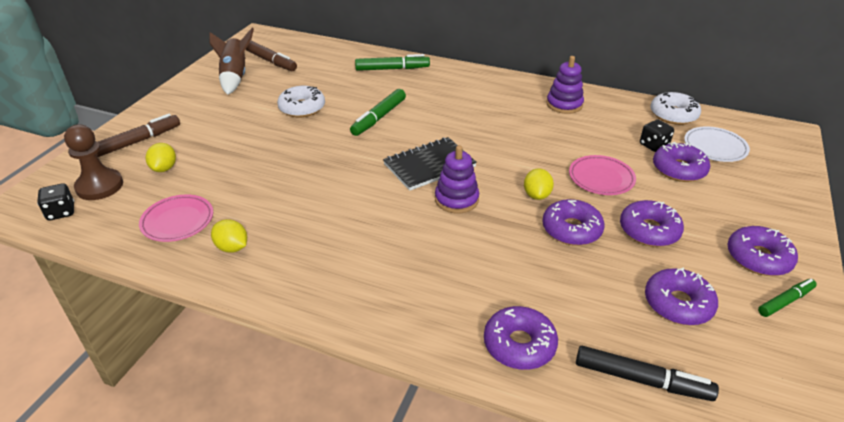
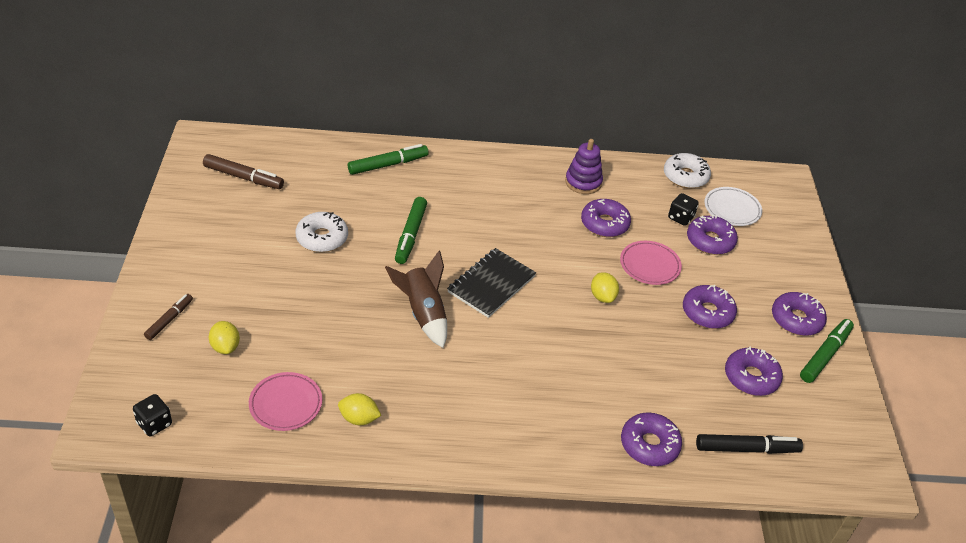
camera: 25 degrees left, 5 degrees up
(99, 186) = (171, 384): brown pawn -> none
(138, 141) = (169, 320): brown marker -> brown marker, size x0.65
(235, 77) = (217, 208): brown rocket -> brown rocket (423, 313)
(456, 199) = (535, 318): purple stacking toy -> none
(571, 229) = (646, 326): purple donut -> purple donut (604, 224)
(785, 301) = (825, 355): green marker -> green marker, size x1.55

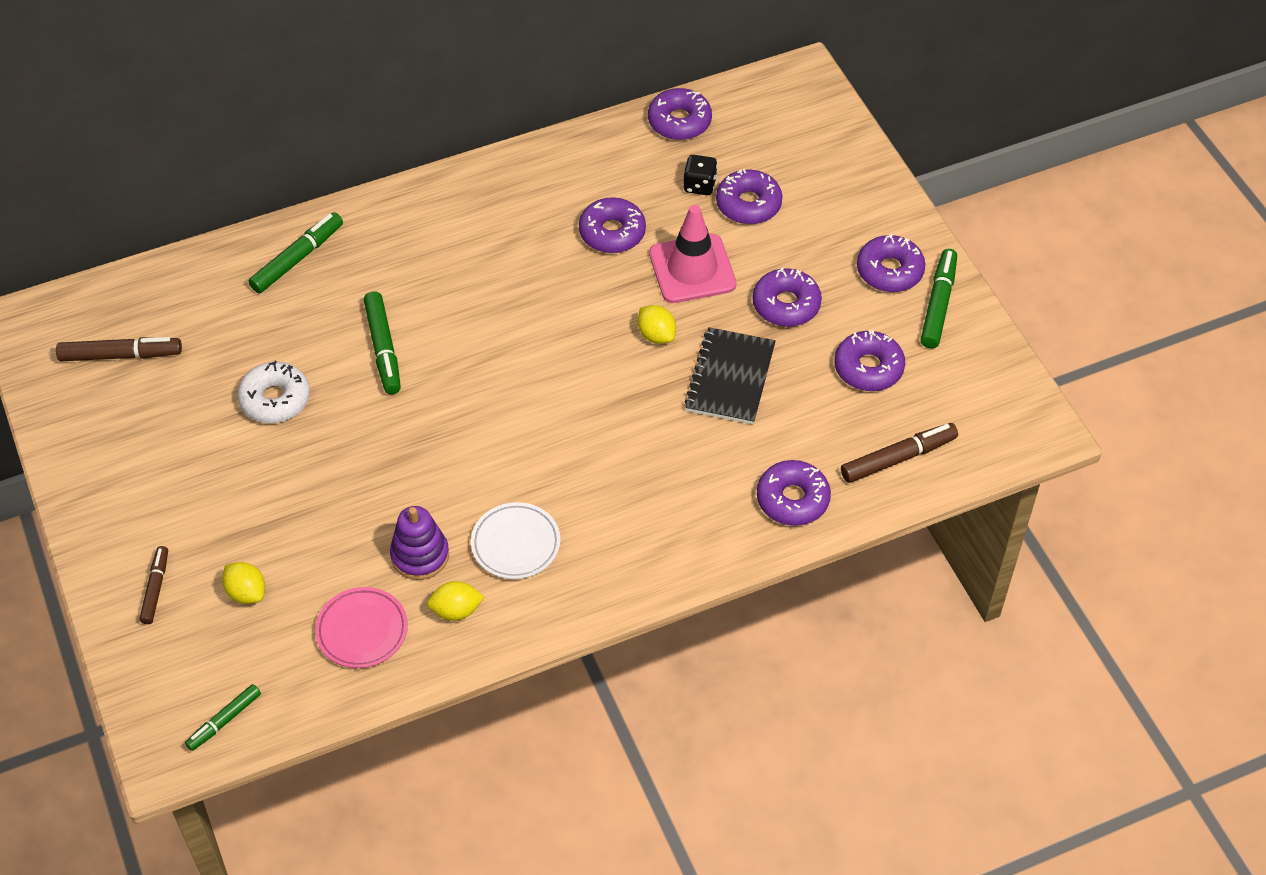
camera: 20 degrees left, 10 degrees up
(154, 424) = (224, 721): black dice -> green marker
(423, 313) = (457, 448): brown rocket -> none
(491, 284) = (518, 374): black notebook -> black notebook (730, 378)
(583, 182) = (557, 182): purple stacking toy -> purple stacking toy (420, 555)
(649, 265) = (692, 269): pink plate -> pink traffic cone
(685, 176) = (679, 121): white donut -> purple donut
(732, 209) = (755, 147): white plate -> white plate (516, 544)
(746, 449) = (898, 458): black marker -> brown marker

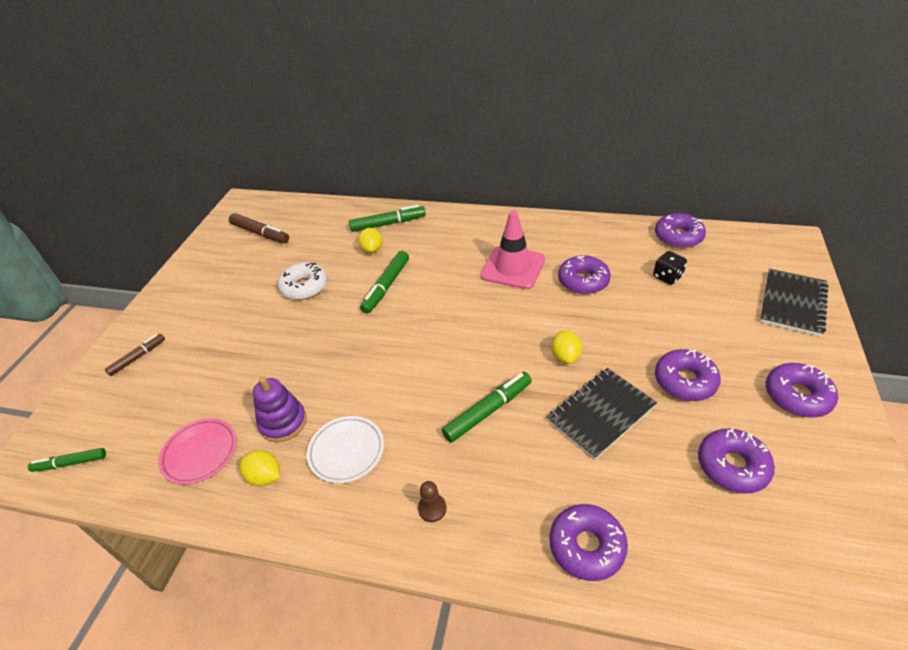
camera: 40 degrees right, 10 degrees down
(246, 592) = (173, 387): yellow lemon -> yellow lemon (372, 250)
(642, 544) = (432, 508): none -> brown pawn
(692, 269) = (624, 325): pink traffic cone -> pink traffic cone (513, 267)
(748, 204) = (697, 301): purple donut -> none
(840, 164) = (792, 303): none -> black notebook
(898, 458) = (717, 567): brown marker -> none
(938, 304) = (834, 444): green marker -> green marker (488, 411)

